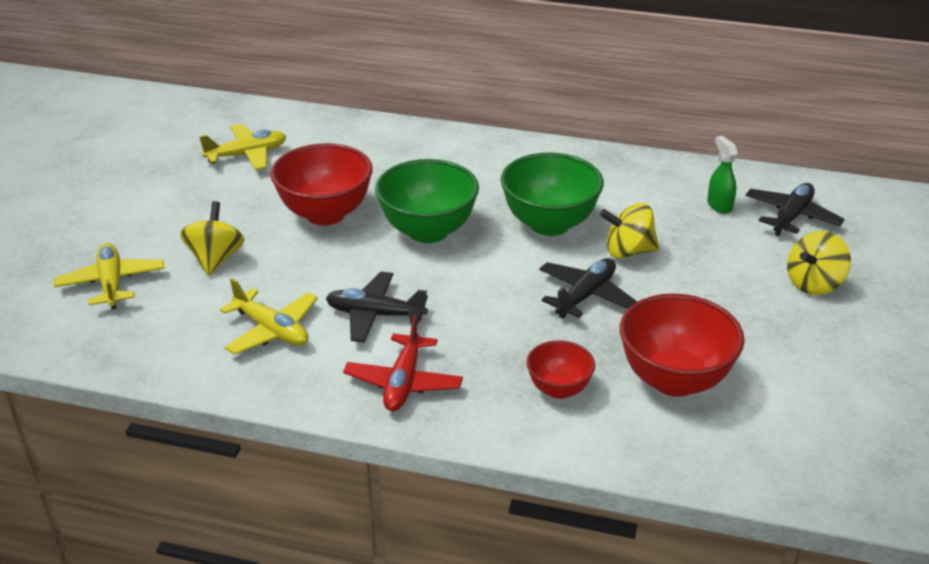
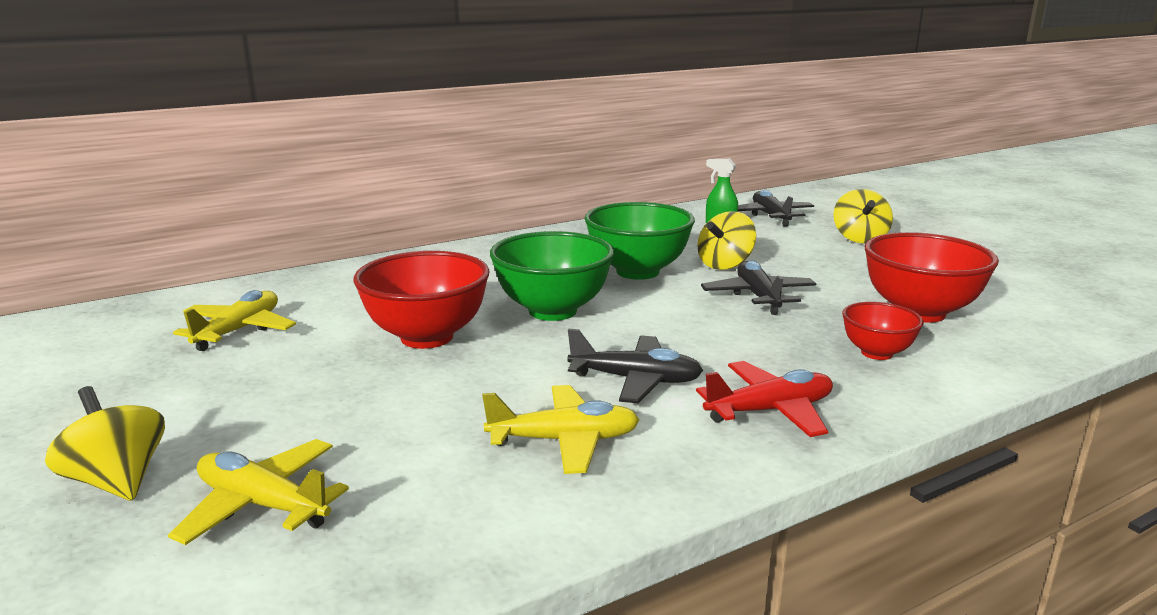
camera: 45 degrees left, 15 degrees down
(215, 259) = (370, 418): yellow spinning top -> yellow spinning top (117, 480)
(375, 315) = (636, 380): black plane -> black plane turned 135 degrees counterclockwise
(403, 382) = (770, 411): red plane -> red plane turned 75 degrees counterclockwise

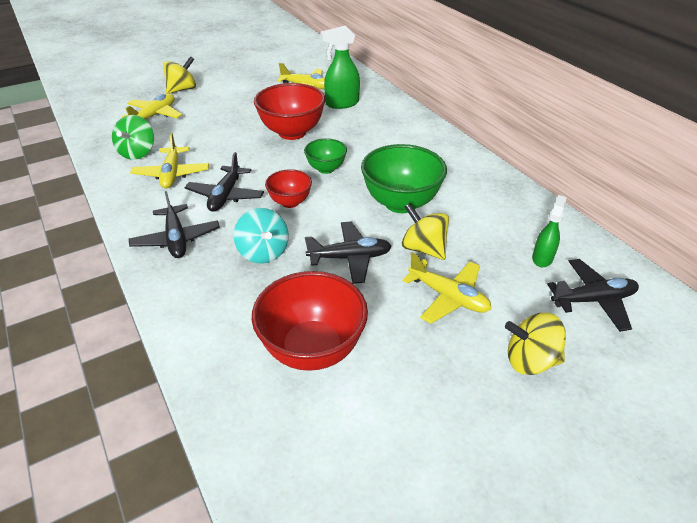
camera: 90 degrees right, 20 degrees up
(334, 302) = (341, 104): none -> green spray bottle
(464, 500) = (137, 153): none -> green spinning top
(552, 311) = (326, 169): green bowl -> green bowl, size x0.56
(770, 411) = (176, 239): red plane -> black plane
(771, 344) = (263, 252): none -> turquoise spinning top
(798, 258) = (448, 297): none -> yellow plane
(876, 353) = (239, 301): red bowl -> red bowl (290, 202)

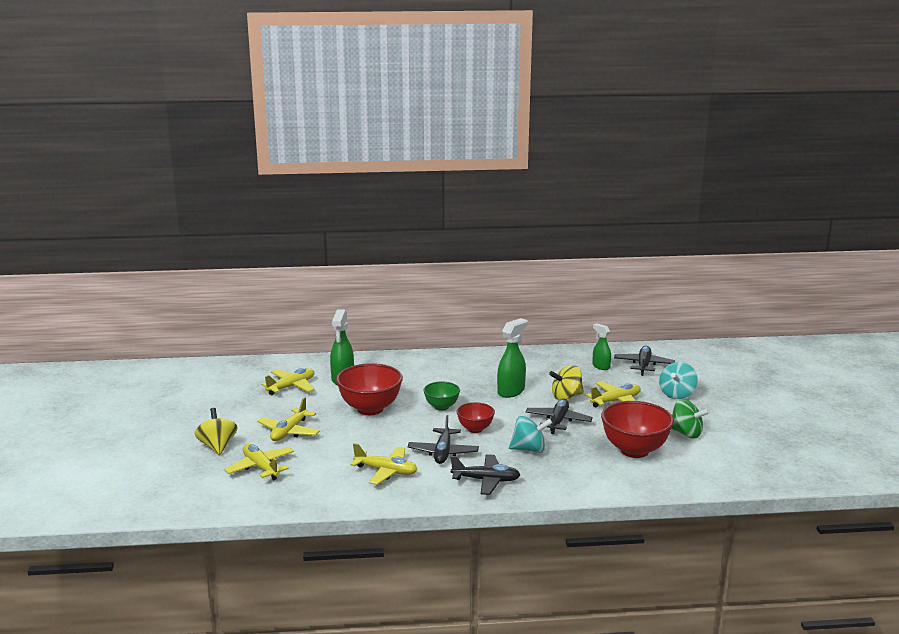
camera: 65 degrees left, 20 degrees down
(137, 153) = (329, 484): green spinning top -> green spinning top (686, 433)
(223, 109) = (289, 432): none -> yellow plane
(225, 196) = (443, 452): black plane -> black plane turned 60 degrees clockwise
(401, 203) = (511, 391): green bowl -> green spray bottle
(530, 360) = (677, 394): yellow spinning top -> turquoise spinning top

